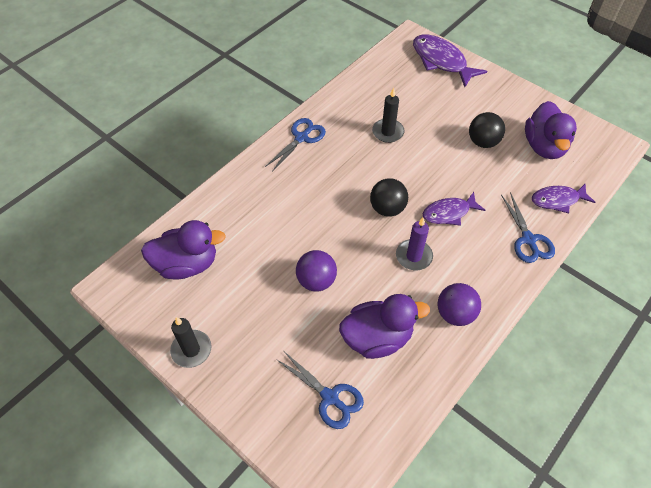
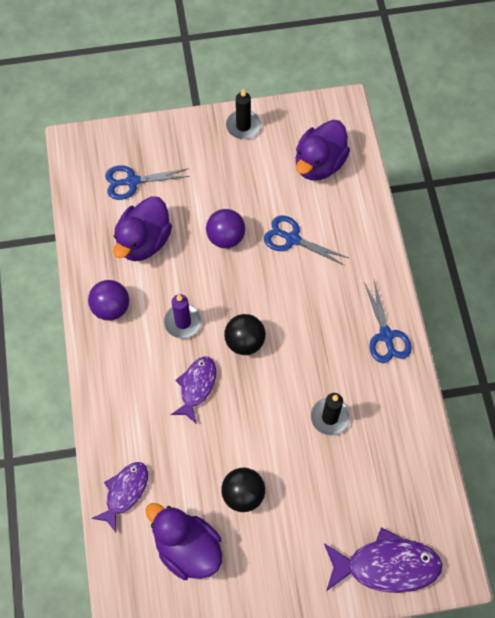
camera: 130 degrees right, 10 degrees up
(528, 239) = (114, 425): blue scissors -> blue scissors (292, 239)

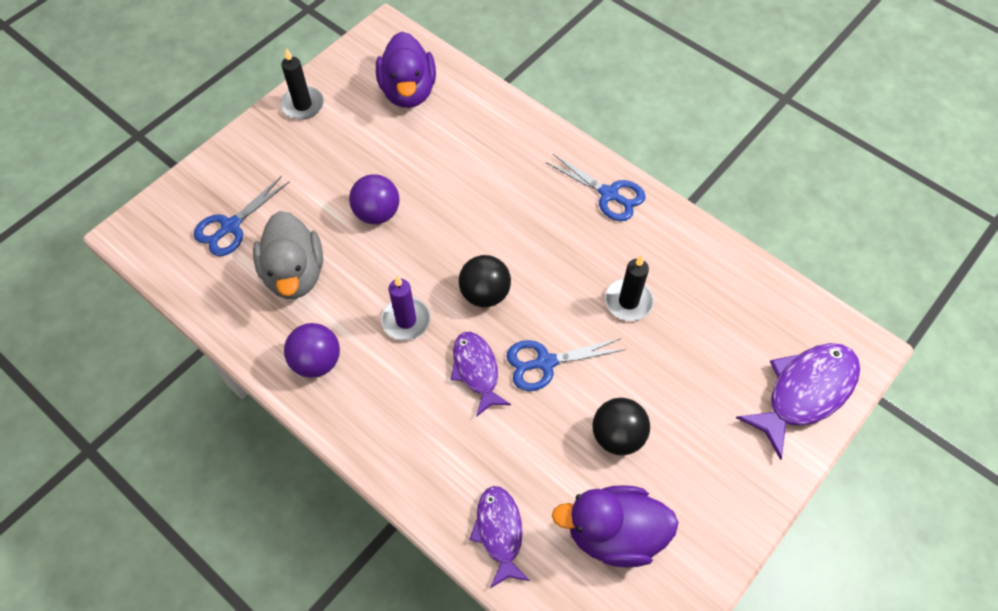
camera: 40 degrees left, 5 degrees down
(144, 241) = (295, 274): purple duck -> grey duck
(292, 239) = (444, 171): blue scissors -> blue scissors (545, 362)

